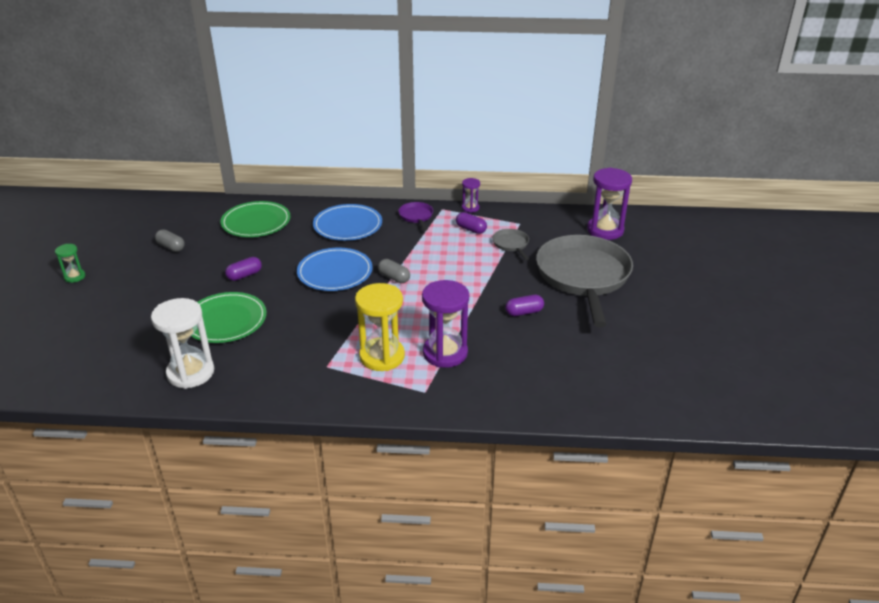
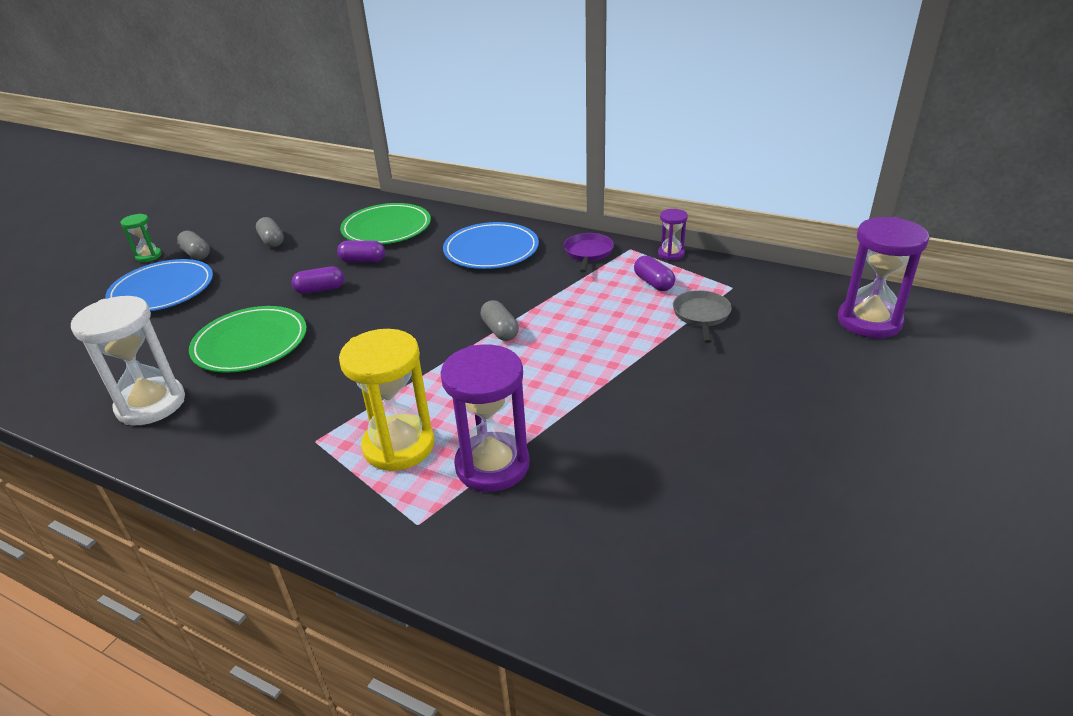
camera: 25 degrees right, 0 degrees up
(115, 268) = (196, 254): none -> grey capsule
(335, 272) = (429, 307): blue plate -> blue plate (162, 290)
(524, 312) = (659, 427): purple capsule -> purple capsule (363, 261)
(583, 276) = (793, 389): grey pan -> none

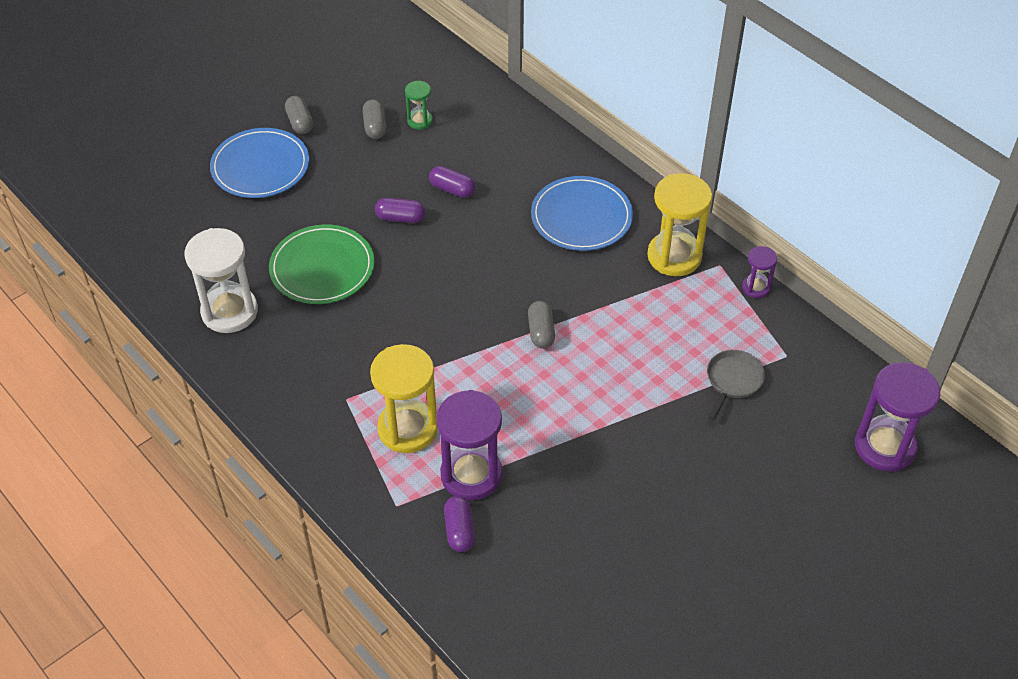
camera: 20 degrees right, 15 degrees up
(149, 256) = (256, 110): green hourglass -> green hourglass (420, 121)
(386, 228) = (492, 145): green plate -> none
(588, 253) = (674, 256): purple pan -> yellow hourglass
(653, 283) = (714, 322): purple capsule -> purple capsule (459, 530)

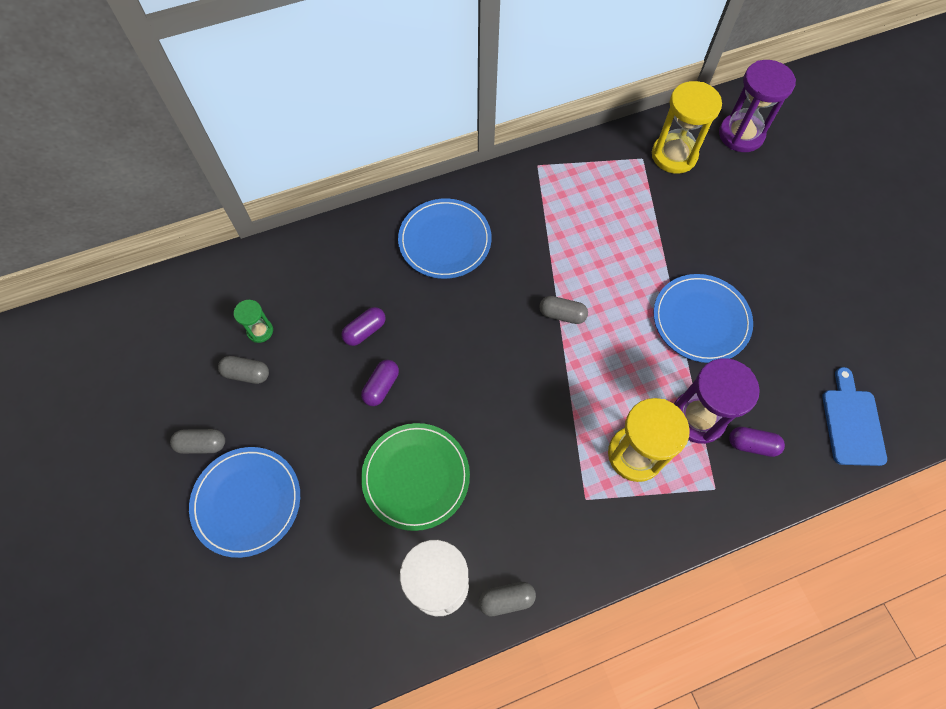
camera: 70 degrees left, 15 degrees up
(230, 362) = (506, 599): none -> grey capsule
(526, 626) = (852, 423): none -> blue cutting board
(593, 455) = (701, 320): none -> blue plate
(674, 256) = (516, 191): yellow hourglass -> yellow hourglass (674, 155)
(733, 381) = (655, 200): grey pan -> none
(756, 287) = (569, 151): purple hourglass -> none

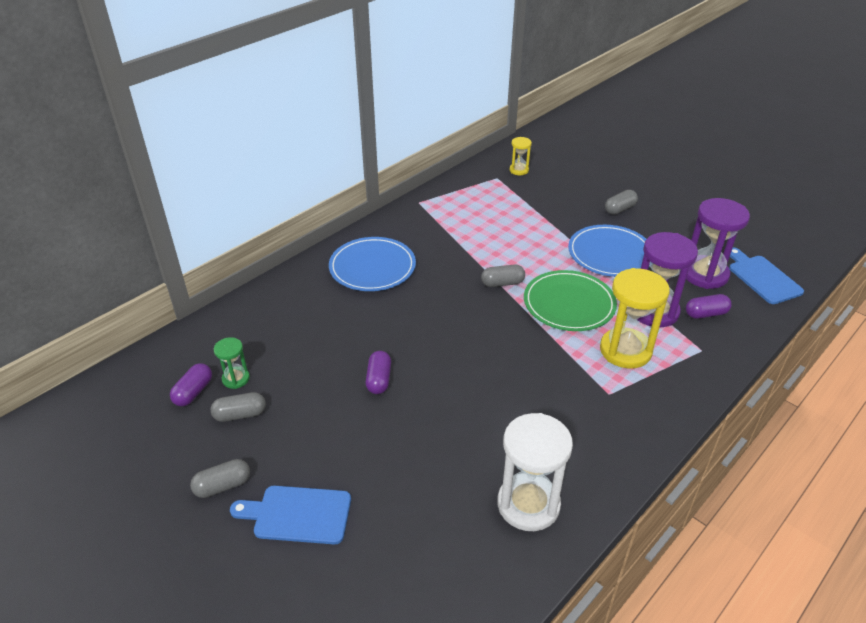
camera: 25 degrees left, 25 degrees down
(247, 502) = (298, 514): blue plate -> blue cutting board
(365, 331) = (339, 346): purple capsule -> purple capsule (193, 392)
(416, 477) = (453, 432): green plate -> green plate (569, 304)
(506, 599) = (595, 491): grey capsule -> grey capsule (620, 209)
(674, 155) = (519, 170): yellow hourglass -> yellow hourglass, size x0.51
(741, 135) = (558, 148): purple hourglass -> purple hourglass (704, 274)

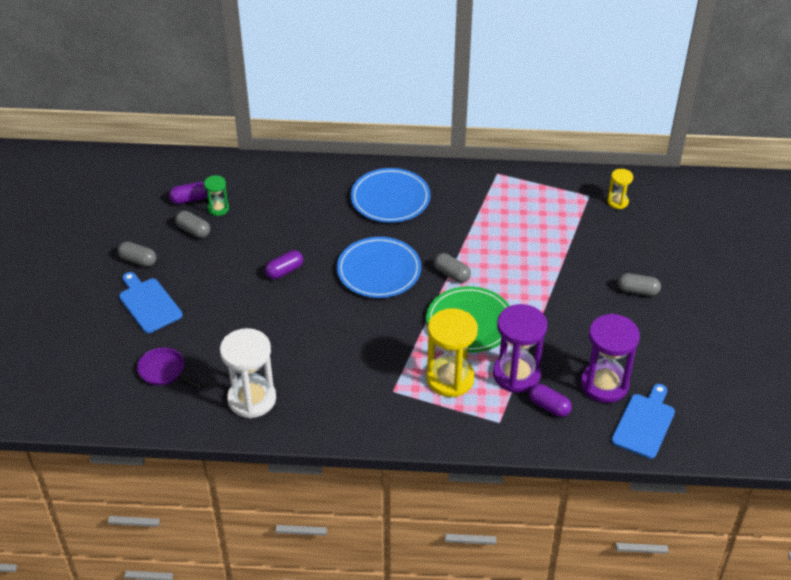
camera: 50 degrees right, 5 degrees up
(415, 560) = (164, 371): none -> purple pan
(610, 254) = (563, 315): blue plate -> blue plate (379, 270)

